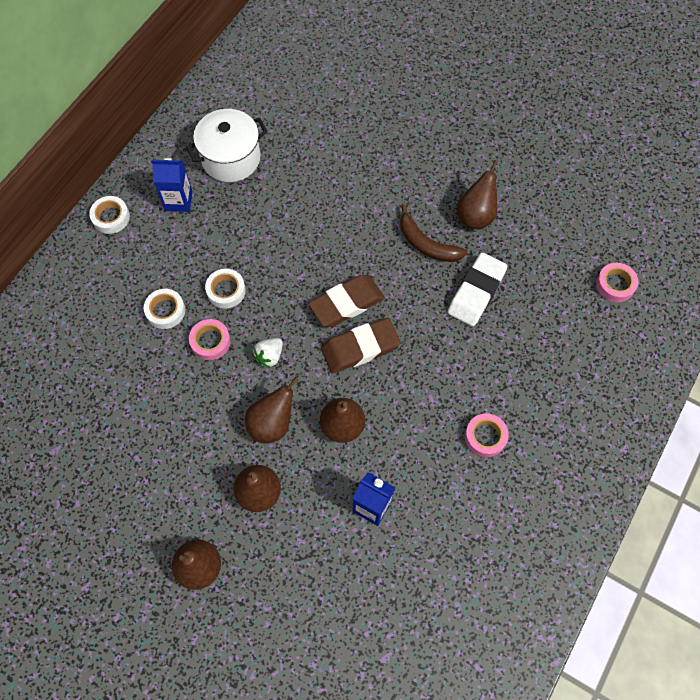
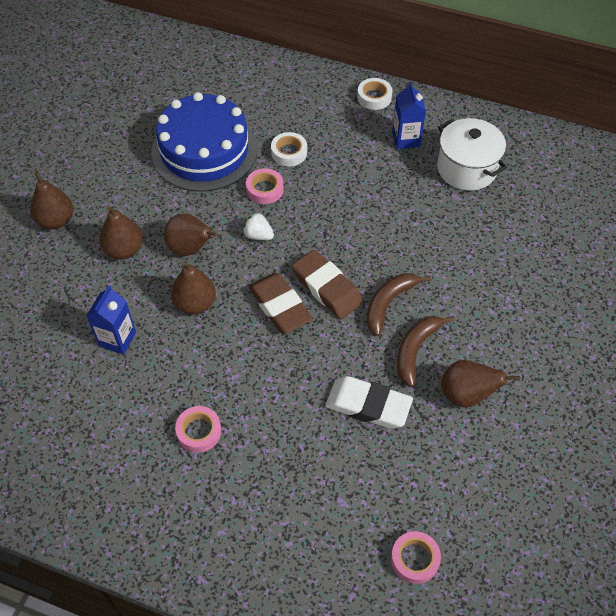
camera: 80 degrees right, 10 degrees down
(138, 396) = (204, 151): none -> blue cake
(226, 291) = (319, 191): white tape -> none
(374, 256) = (388, 304): none -> brown banana

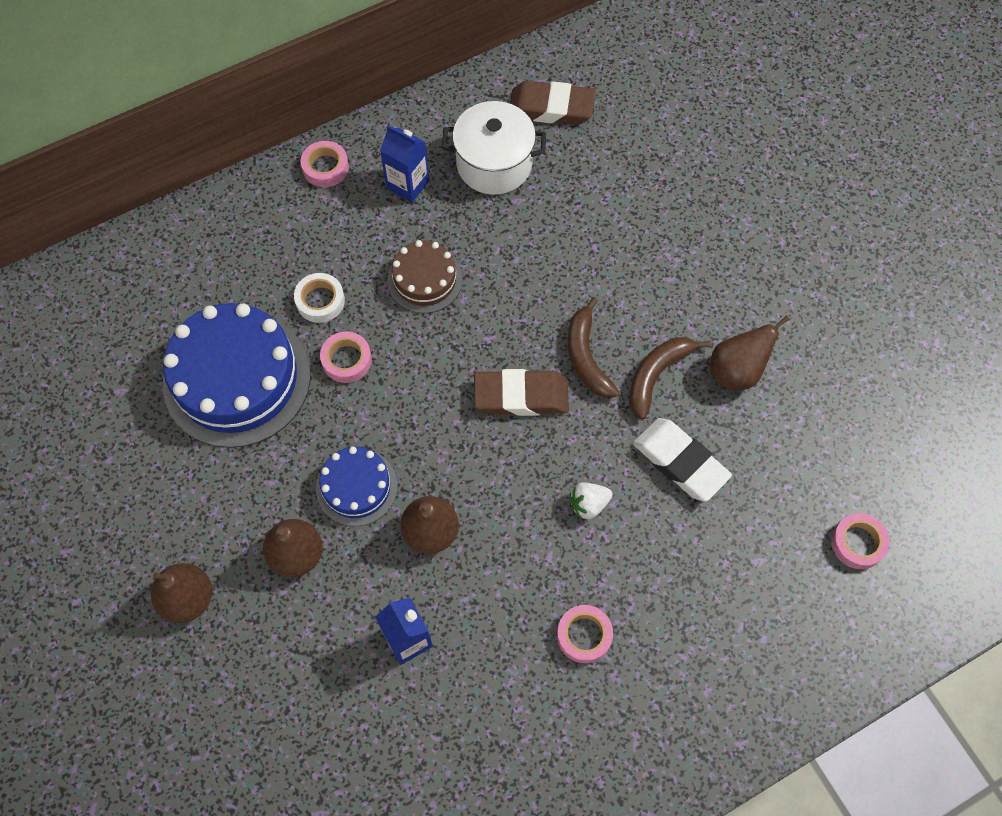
camera: 50 degrees left, 10 degrees up
(190, 249) = (356, 487): brown pear -> blue cake
(258, 235) = (400, 410): white strawberry -> white strawberry (588, 504)
(280, 306) = (505, 455): brown eraser -> brown eraser (551, 108)
(353, 189) = (425, 280): none -> brown cake
(368, 405) = (680, 462): white eraser -> white eraser turned 75 degrees clockwise
(374, 97) = (325, 167): white tape -> pink tape
(415, 350) = (656, 375): brown banana -> brown banana turned 60 degrees clockwise

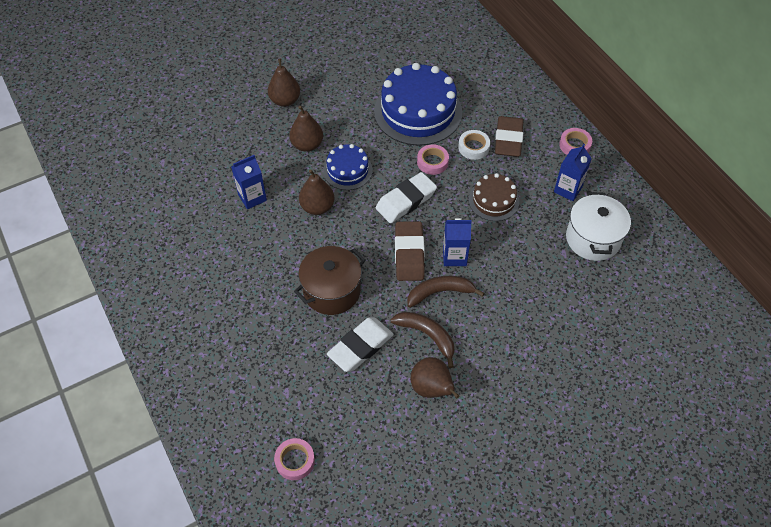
camera: 90 degrees right, 10 degrees down
(422, 399) = (406, 201): none -> white eraser
(525, 336) = (454, 256): none -> blue carton
(551, 108) = (650, 274): brown eraser -> brown eraser (508, 140)
(584, 635) = (245, 286): pink tape -> none
(588, 504) = (332, 291): white strawberry -> brown pot

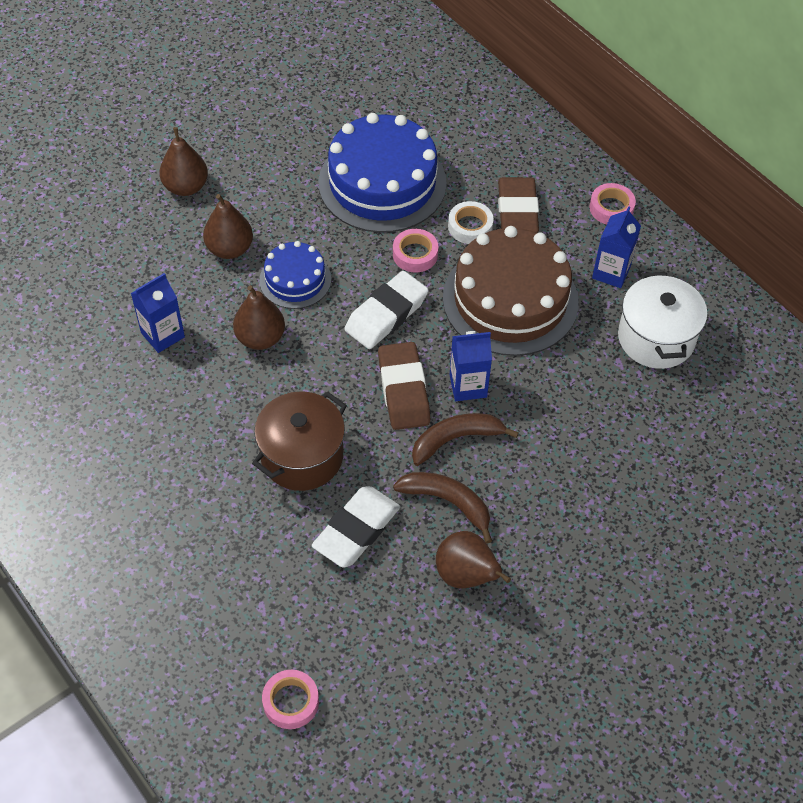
camera: 10 degrees left, 0 degrees up
(493, 200) = (510, 300): brown cake -> brown cake, size x1.88

